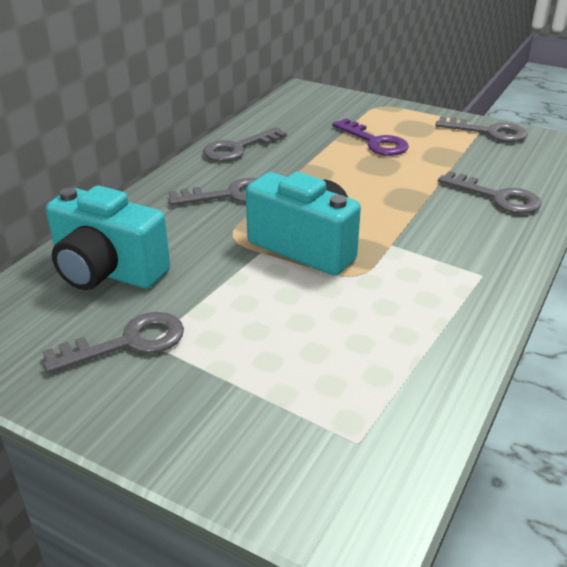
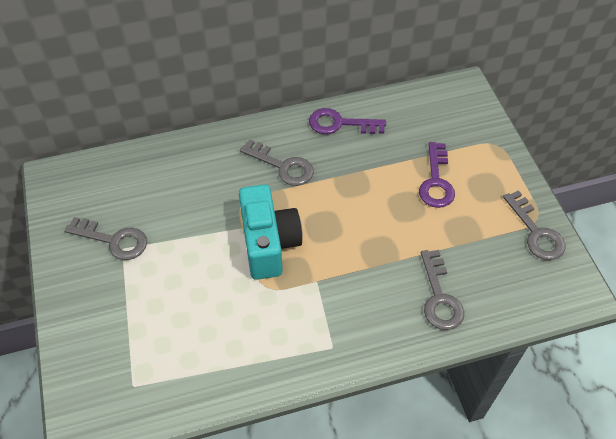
camera: 45 degrees right, 20 degrees up
(107, 272) = (156, 182): turquoise camera -> none
(238, 148) = (340, 124): grey key -> purple key

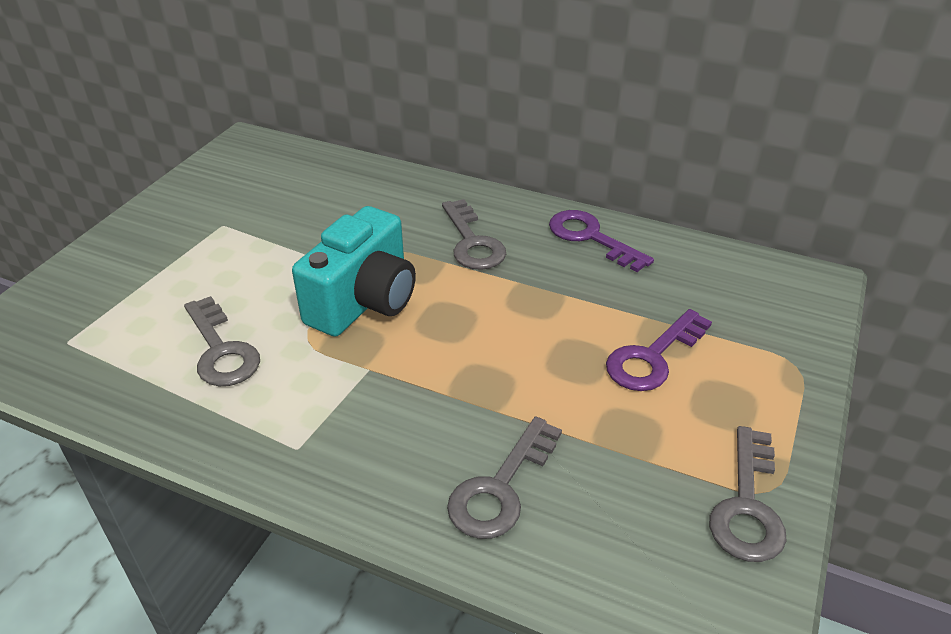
camera: 40 degrees right, 15 degrees down
(113, 240) = (224, 214): grey key -> grey key (221, 350)

